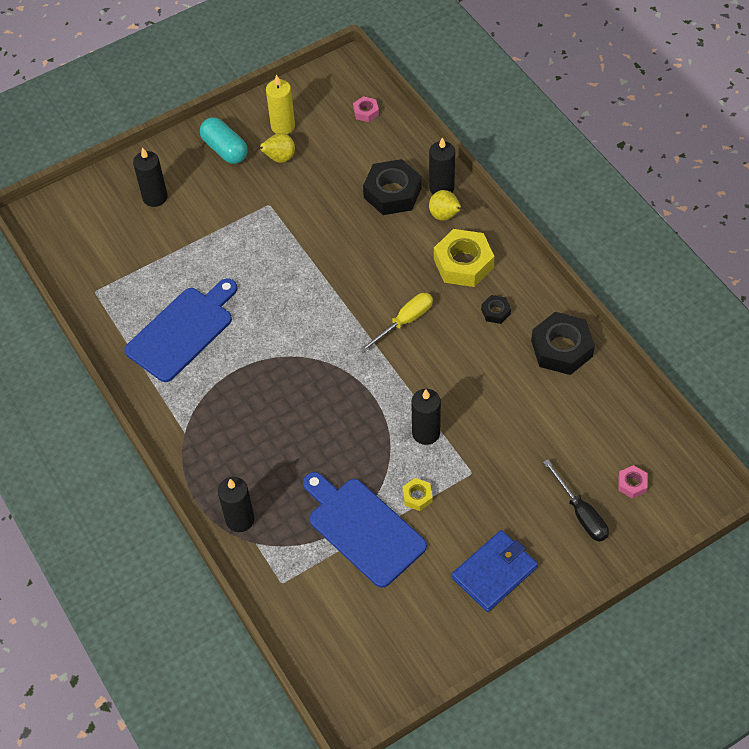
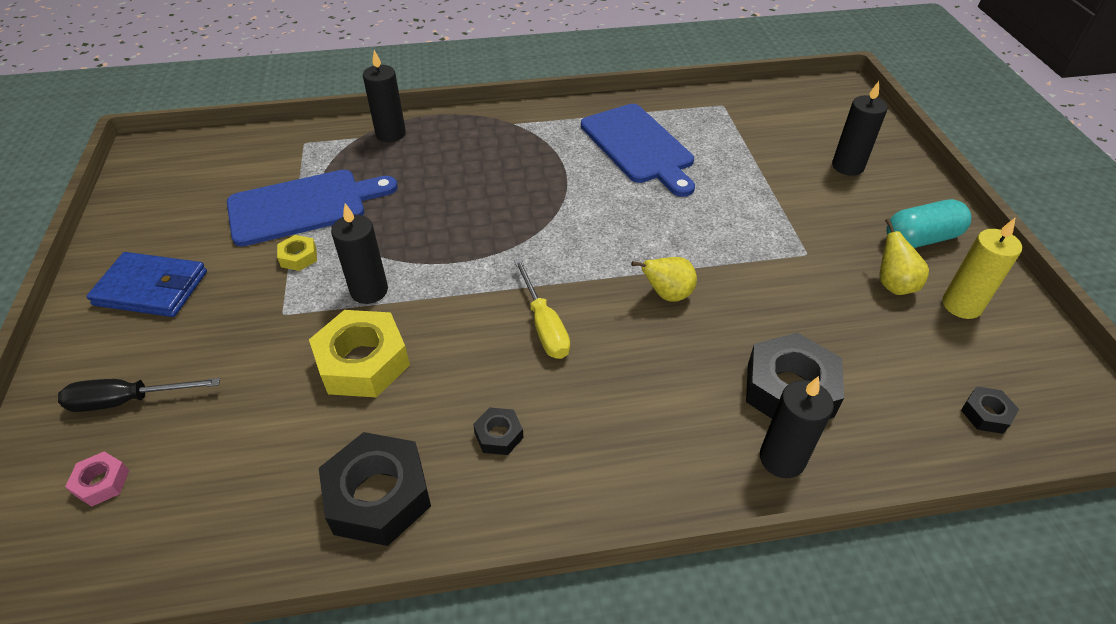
camera: 110 degrees right, 10 degrees down
(366, 112) = (986, 414): pink nut -> black nut
(445, 216) = (717, 441): yellow pear -> yellow pear (667, 295)
(463, 263) = (611, 429): yellow nut -> yellow nut (363, 362)
(494, 572) = (151, 288): blue wallet -> blue wallet turned 60 degrees counterclockwise

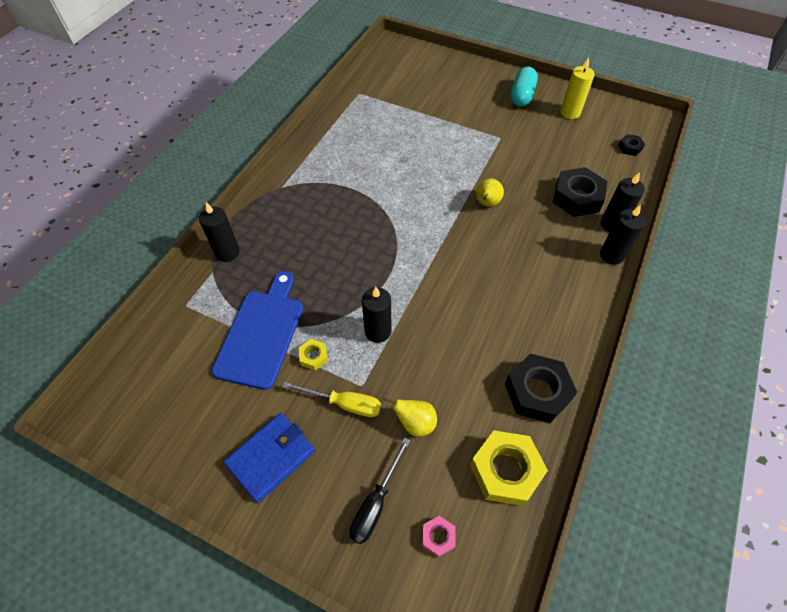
camera: 55 degrees left, 10 degrees up
(363, 362) = (436, 359): yellow nut -> yellow nut (505, 470)
(498, 435) = (531, 321): black nut -> none
(544, 325) = (470, 264): yellow screwdriver -> yellow screwdriver (344, 403)
(638, 147) = (361, 147): blue cutting board -> none
(847, 166) = (453, 84): black candle -> black candle (611, 255)
(893, 284) = (542, 124): yellow pear -> yellow pear (415, 423)

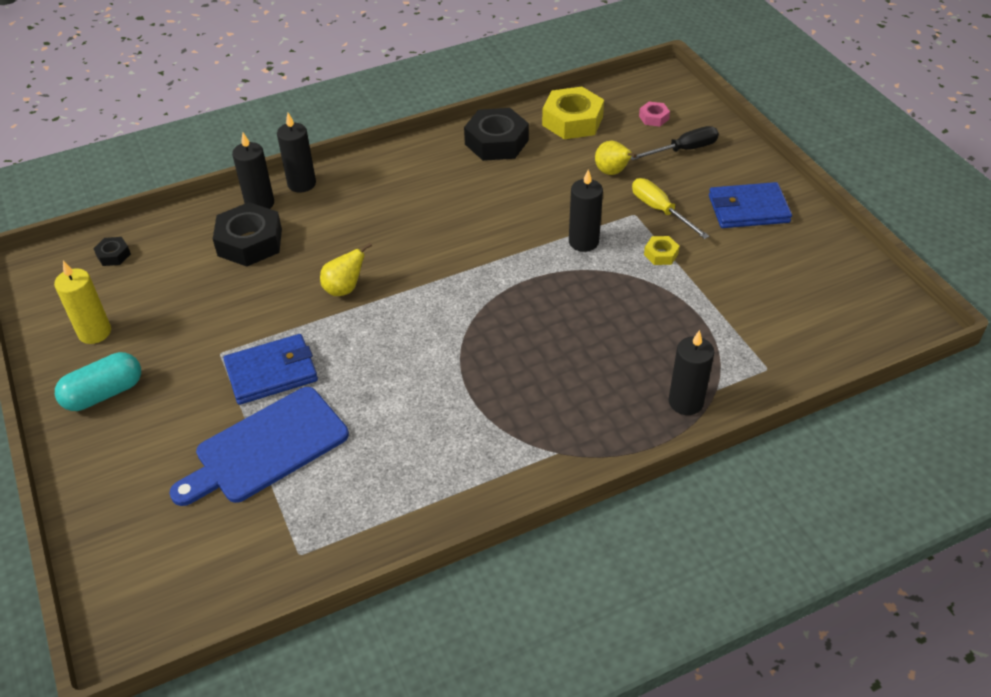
camera: 140 degrees left, 10 degrees down
(262, 334) = (699, 297): blue cutting board -> blue cutting board (266, 447)
(463, 143) = (272, 372): none -> blue wallet

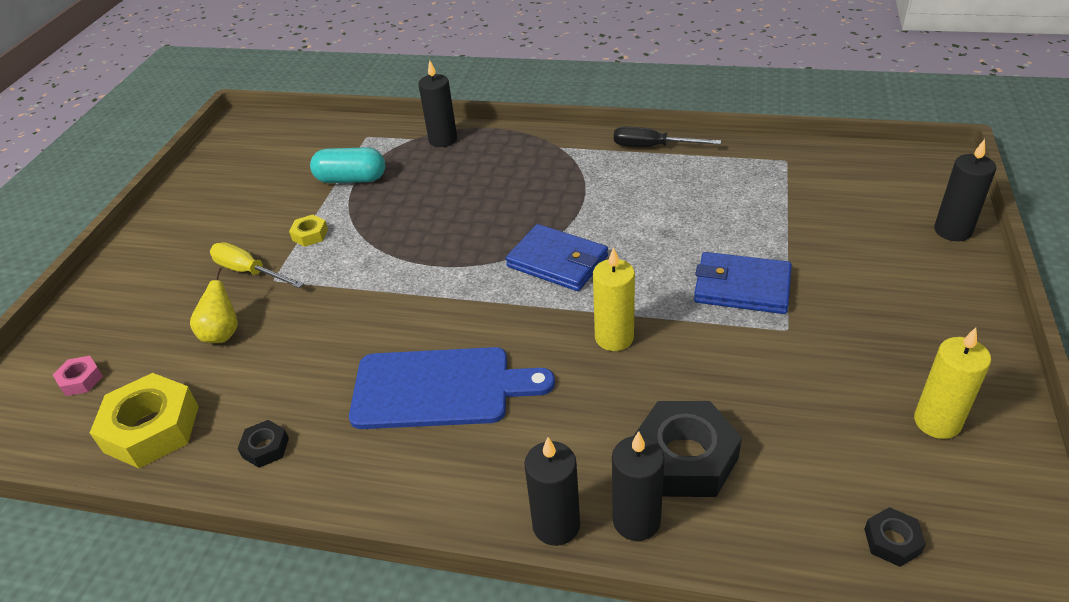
camera: 140 degrees left, 5 degrees down
(104, 393) = (933, 341): turquoise capsule -> turquoise capsule (351, 179)
(266, 447) = (778, 230): blue cutting board -> blue cutting board (439, 388)
(344, 289) = (614, 337): yellow pear -> yellow candle
(496, 142) = (265, 448): black nut -> black nut, size x0.48
(583, 242) = (350, 275): black candle -> black candle (952, 231)
(660, 210) = (249, 272): yellow screwdriver -> yellow screwdriver turned 120 degrees clockwise
(683, 150) = (128, 322): black screwdriver -> black screwdriver (652, 147)
(748, 209) = (189, 238): blue wallet -> blue wallet (557, 261)

